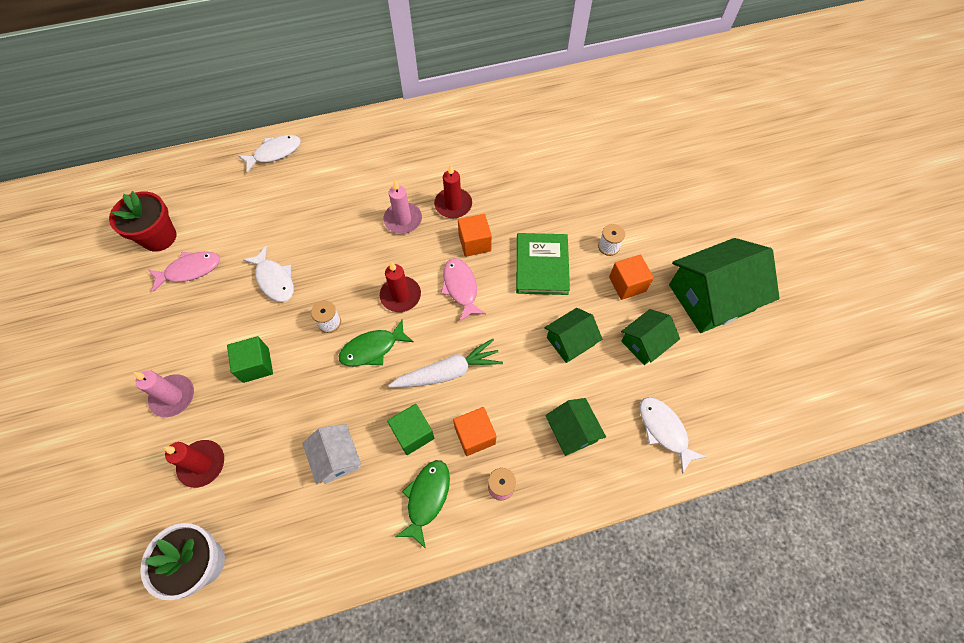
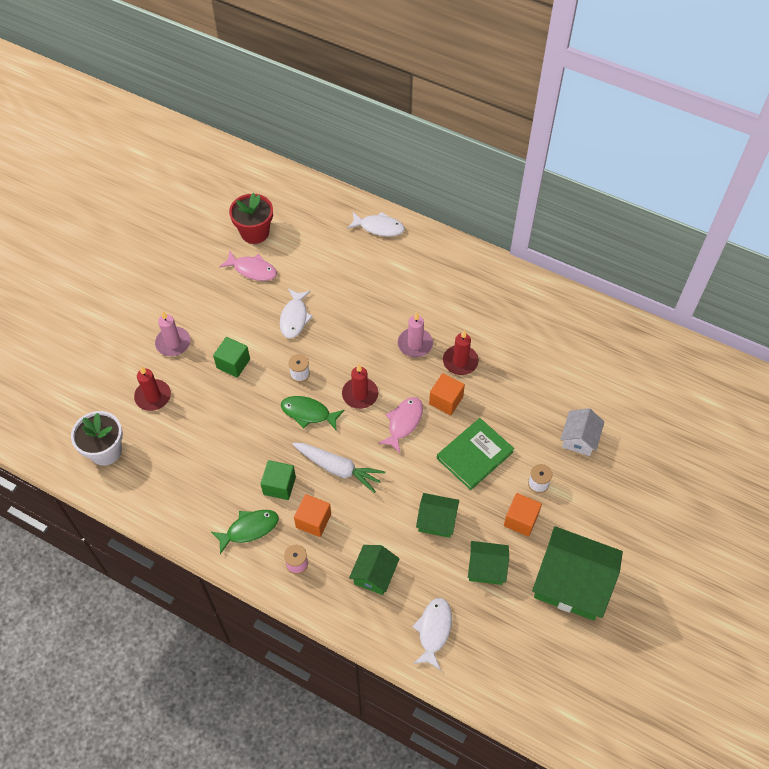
camera: 45 degrees right, 5 degrees down
(336, 458) = (224, 459): white house -> white house (579, 438)

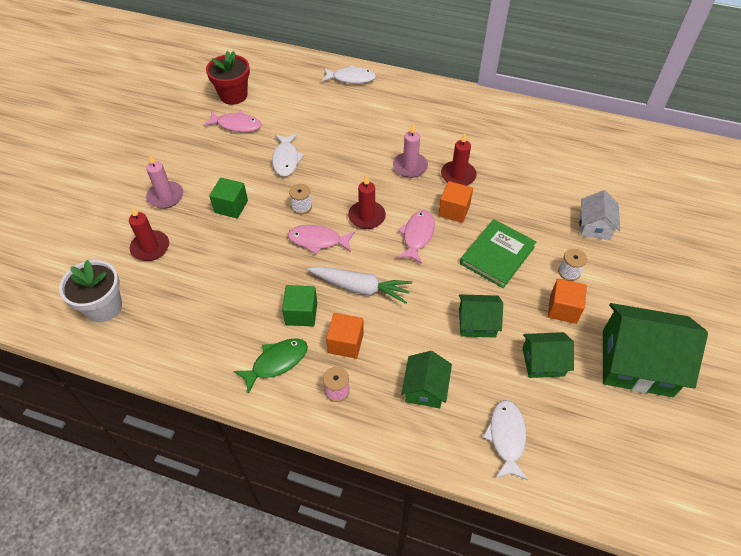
camera: 10 degrees left, 5 degrees down
(308, 413) = (318, 241): green fish -> pink fish

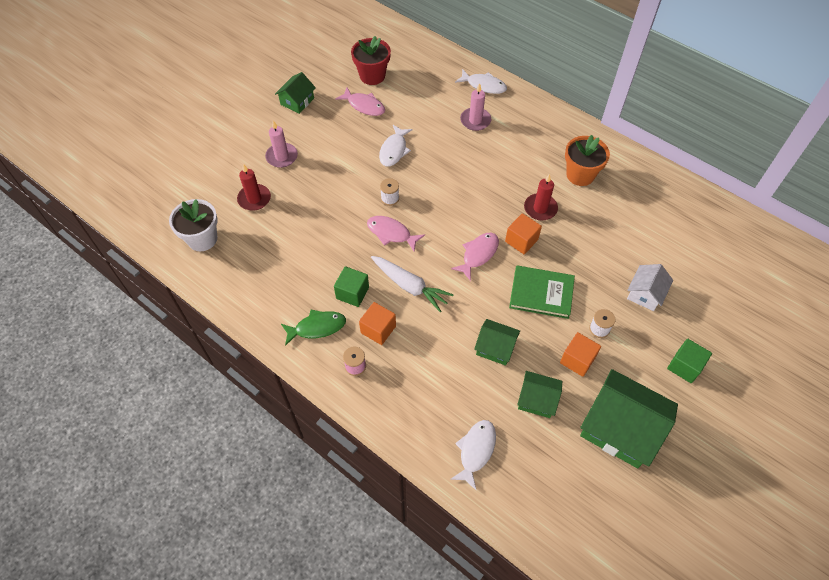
camera: 20 degrees right, 5 degrees up
(231, 206) = (331, 181): green cube -> green cube (684, 366)
(367, 217) = (442, 224): red candle -> none
(410, 166) = (500, 187): pink candle -> pink candle (475, 120)
(425, 388) = (427, 388): green house -> green house (297, 101)
(481, 135) = (580, 175): none -> orange flower pot
(497, 255) = (541, 293): green book -> green book turned 45 degrees clockwise

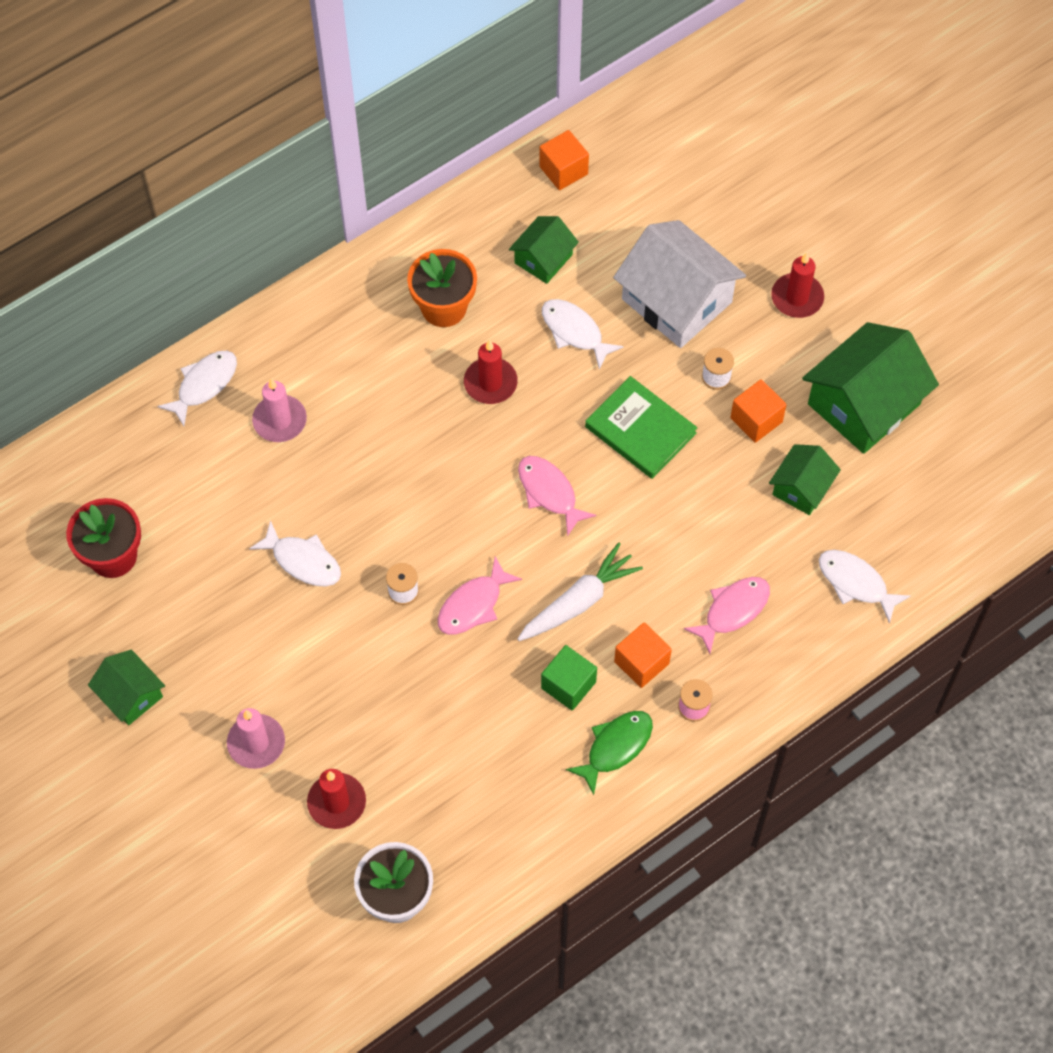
camera: 75 degrees left, 5 degrees up
(317, 327) = (615, 747): green fish -> green fish turned 45 degrees clockwise
(364, 106) = (182, 585): pink fish -> pink fish (732, 611)
(495, 348) = (711, 515): green house -> green house (543, 259)
(521, 240) = (542, 427): orange cube -> orange cube (563, 170)
(541, 293) = (640, 430): green book -> green book turned 75 degrees counterclockwise
(595, 243) = (574, 332): none -> white fish
(645, 293) = (676, 300): white house -> white house, size x1.85
(684, 366) = (797, 297): green cube -> red candle

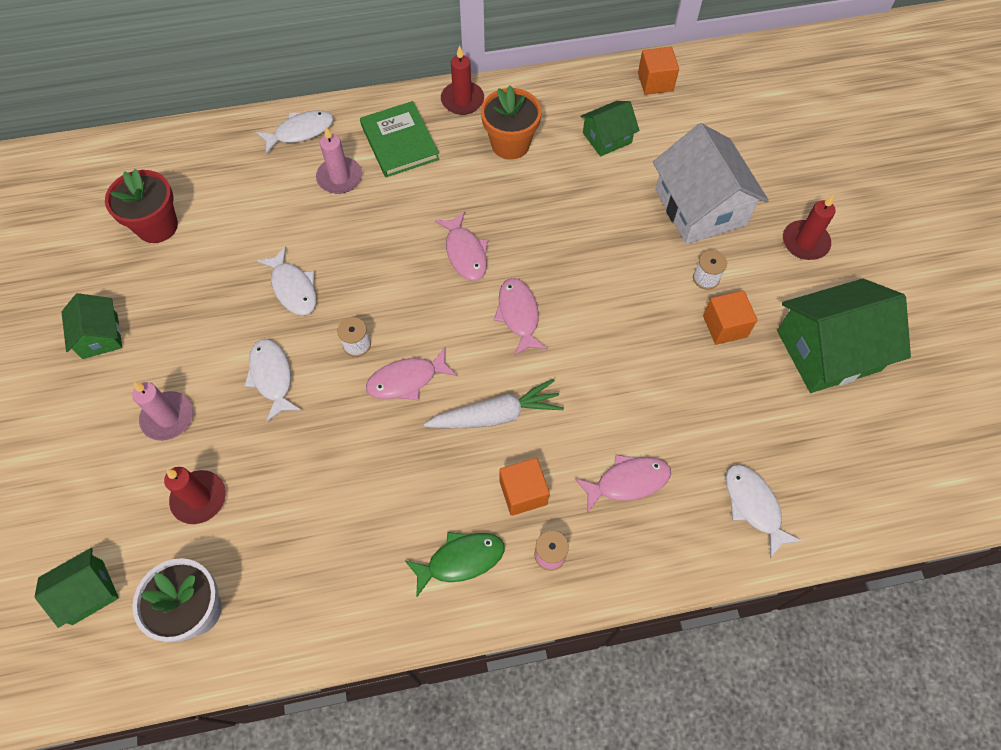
camera: 25 degrees right, 0 degrees up
(461, 449) = (465, 253): none -> pink fish
(490, 383) = (516, 212): red candle -> red candle (462, 100)
(568, 685) = (449, 484): green cube -> none
(574, 332) = (604, 199): white fish -> white fish (272, 377)
(640, 430) = (620, 295): green book -> green book (400, 142)
(801, 488) = (740, 399): green house -> green house (88, 592)

